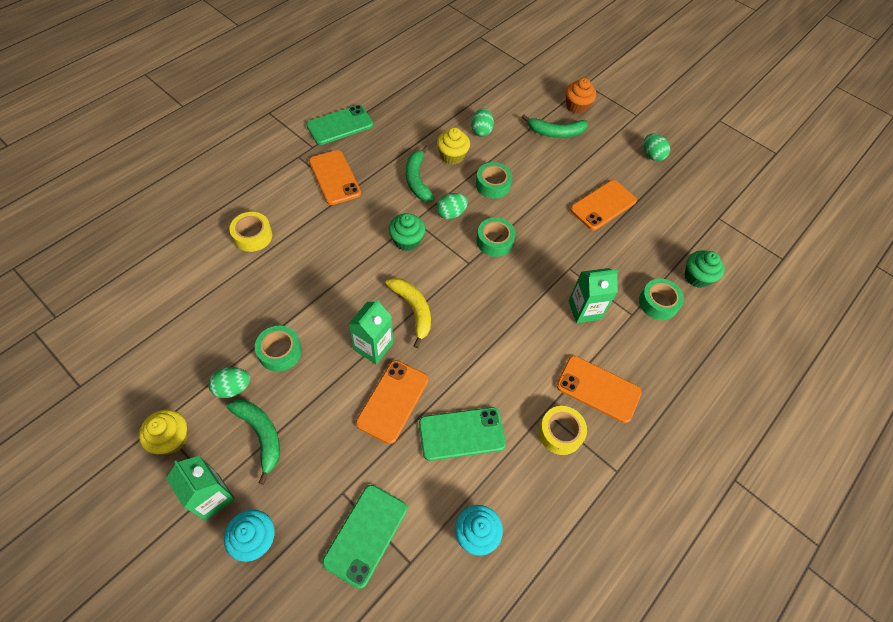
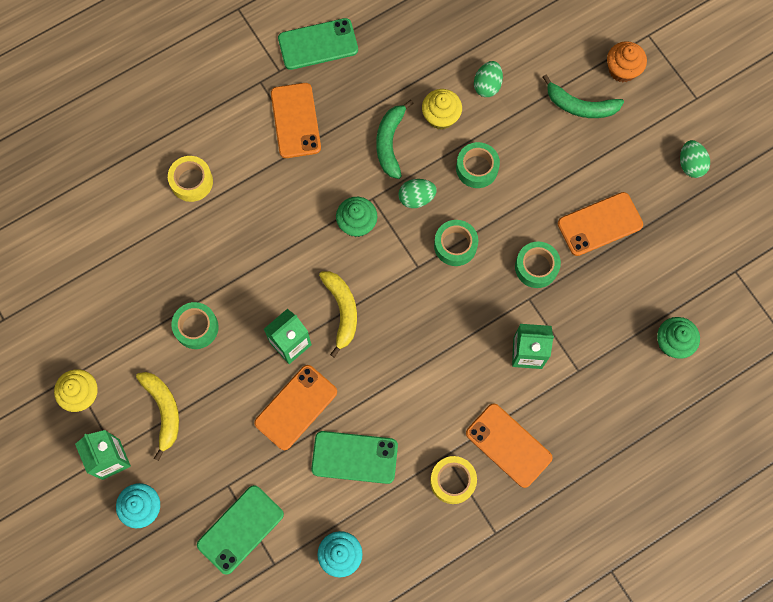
camera: 20 degrees right, 15 degrees up
(233, 388) = (145, 356): green egg -> none
(261, 435) = (163, 411): green banana -> yellow banana
(658, 303) = (613, 364): green tape -> green tape (536, 267)

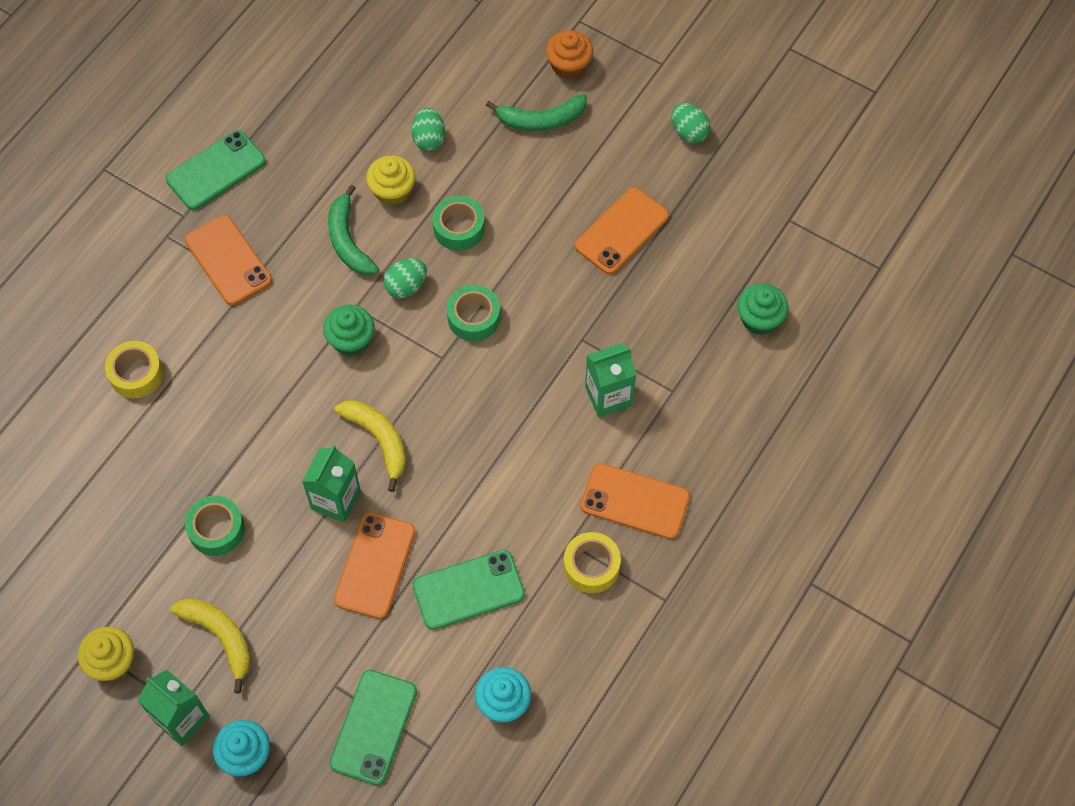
camera: 25 degrees left, 10 degrees down
(536, 267) = (574, 303): green tape -> none

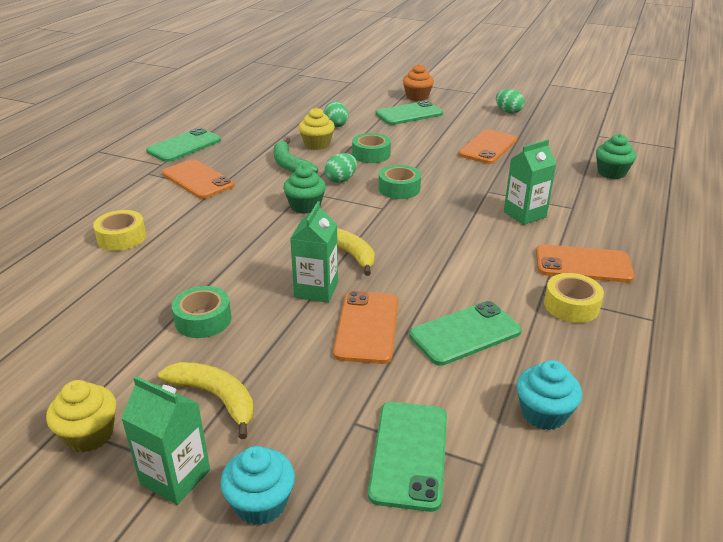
camera: 10 degrees left, 30 degrees down
(541, 120) = (409, 114): green banana -> green phone

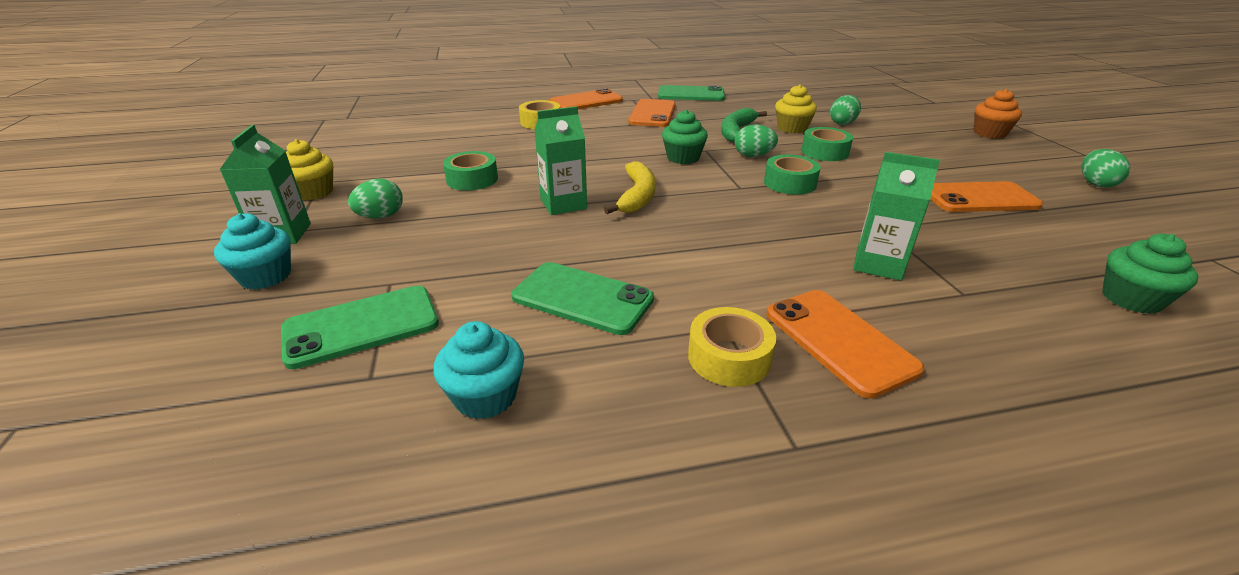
camera: 55 degrees right, 0 degrees up
(216, 398) = (381, 216): yellow banana -> green egg
(367, 327) = (534, 244): orange phone -> orange phone (586, 101)
(409, 114) = (944, 141): green phone -> none

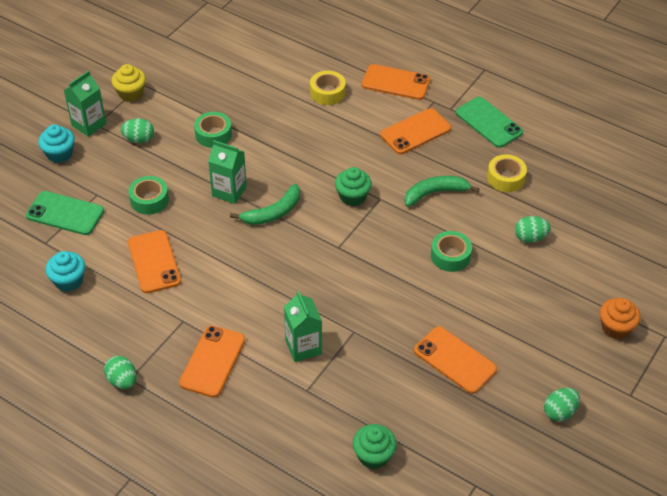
camera: 45 degrees right, 15 degrees up
(582, 298) = (154, 262): green phone -> orange phone
(637, 196) = (273, 212): yellow banana -> green banana
(729, 357) = (163, 333): yellow tape -> yellow tape (506, 178)
(753, 156) = (398, 226): green egg -> green egg (122, 381)
(789, 183) = (372, 265): green tape -> green tape (149, 200)
(792, 128) = (480, 217): yellow cupcake -> none

